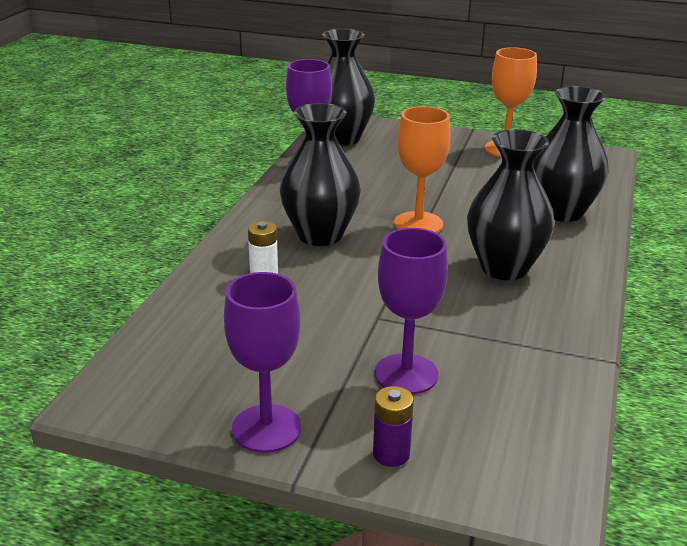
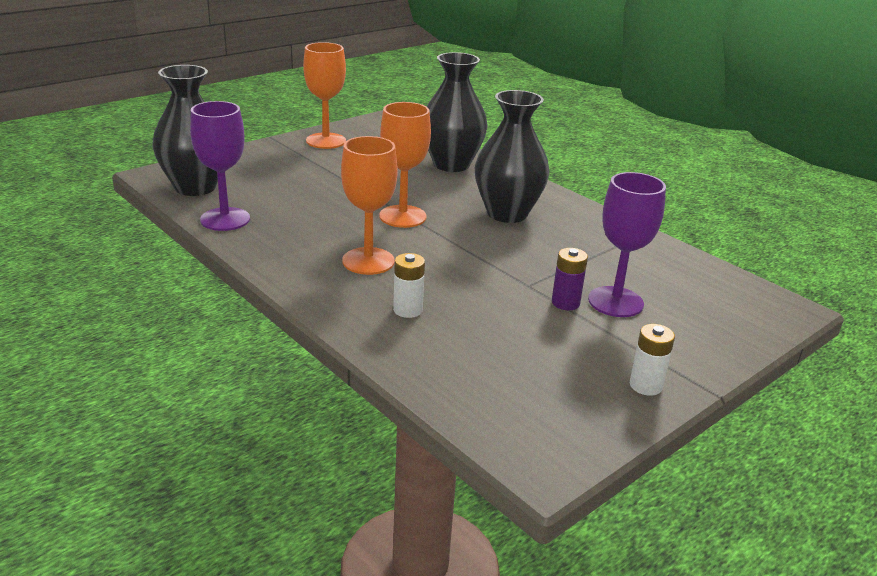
camera: 60 degrees left, 0 degrees up
(266, 428) = (645, 385): purple goblet -> white battery
(320, 235) = (368, 261): black vase -> orange goblet
(391, 454) = (709, 343): purple battery -> purple battery (565, 303)

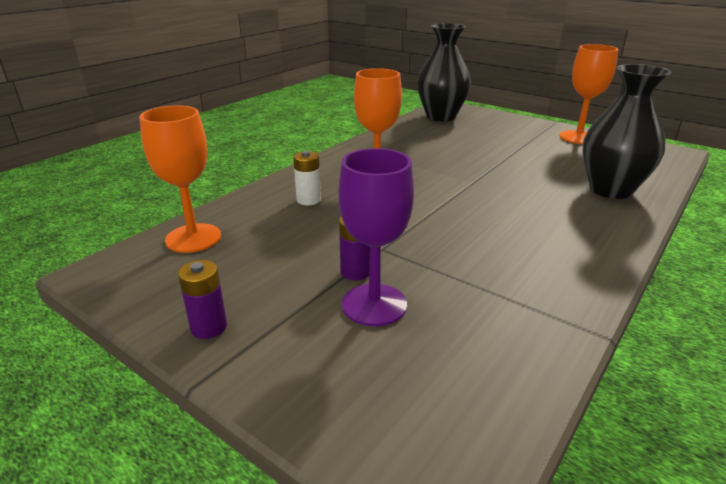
camera: 80 degrees right, 0 degrees up
(225, 219) = (403, 130): purple goblet -> none
(402, 216) = (467, 181): orange goblet -> orange goblet (193, 238)
(507, 213) = (528, 227): black vase -> none
(645, 385) = (209, 327): white battery -> purple battery

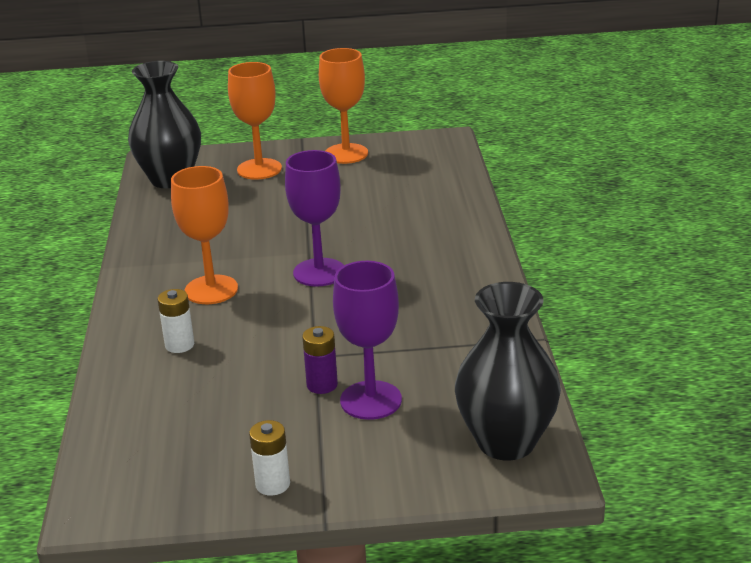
camera: 40 degrees left, 0 degrees up
(193, 238) = (129, 435): orange goblet -> orange goblet (259, 169)
(209, 327) = (272, 484): purple battery -> white battery
(463, 196) = (319, 272): none -> purple goblet
(611, 190) = (432, 208): black vase -> black vase (506, 442)

